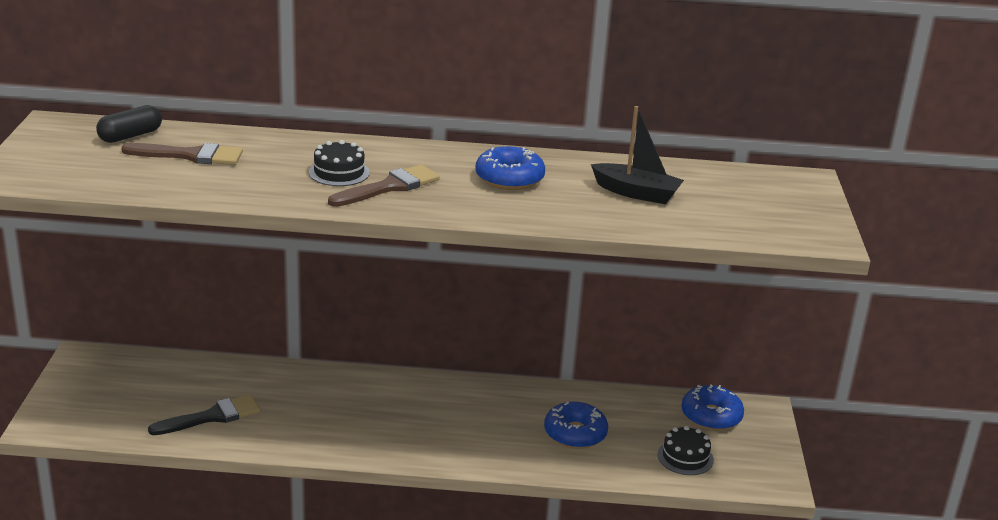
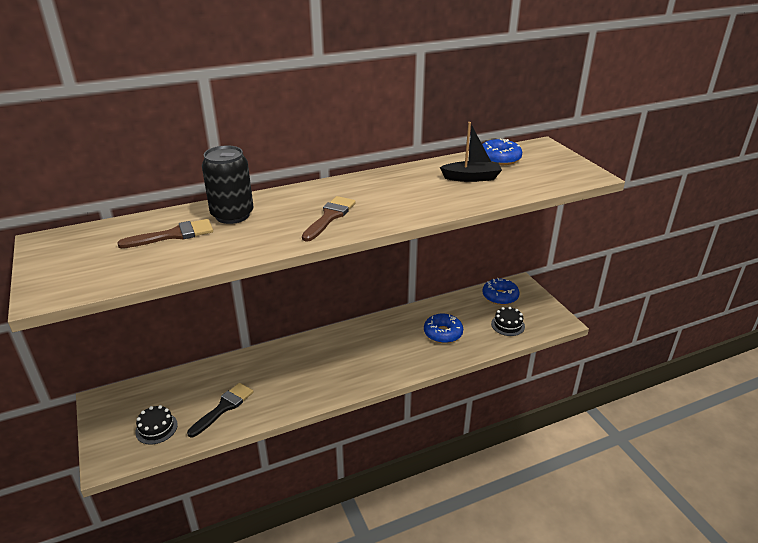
camera: 25 degrees left, 5 degrees up
(130, 136) = (114, 233): black capsule -> none
(277, 152) = (232, 215): none -> black can
(339, 172) = (287, 217): black cake -> black cake (156, 428)
(509, 178) = (394, 190): blue donut -> blue donut (499, 159)

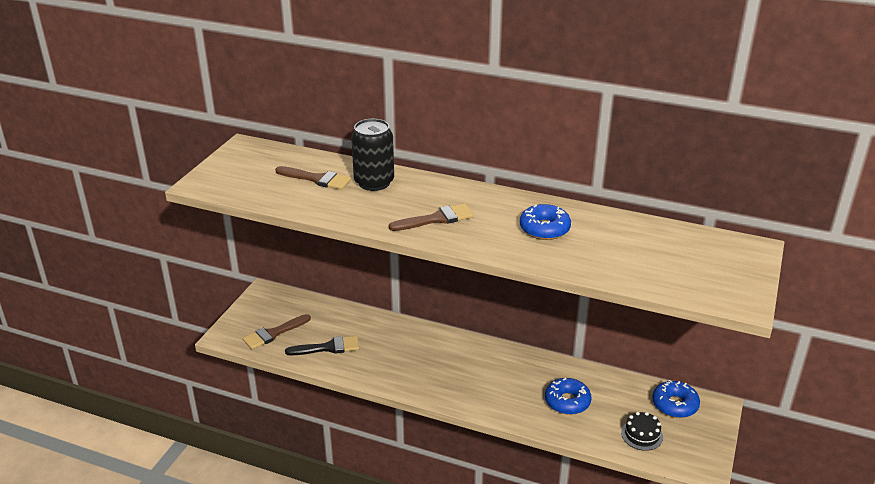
camera: 45 degrees right, 0 degrees up
(156, 428) = (273, 333): black cake -> brown brush
(471, 178) = (613, 244): black boat -> none
(499, 159) = (678, 239): blue donut -> blue donut (544, 229)

